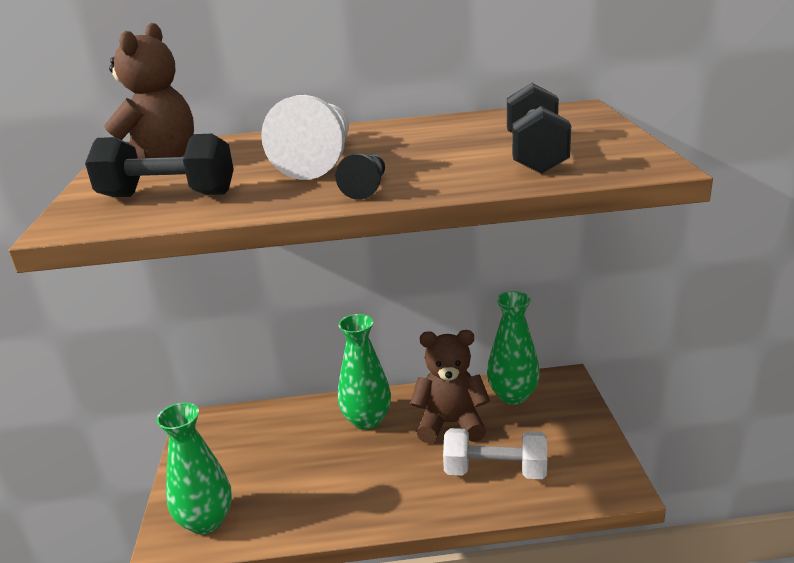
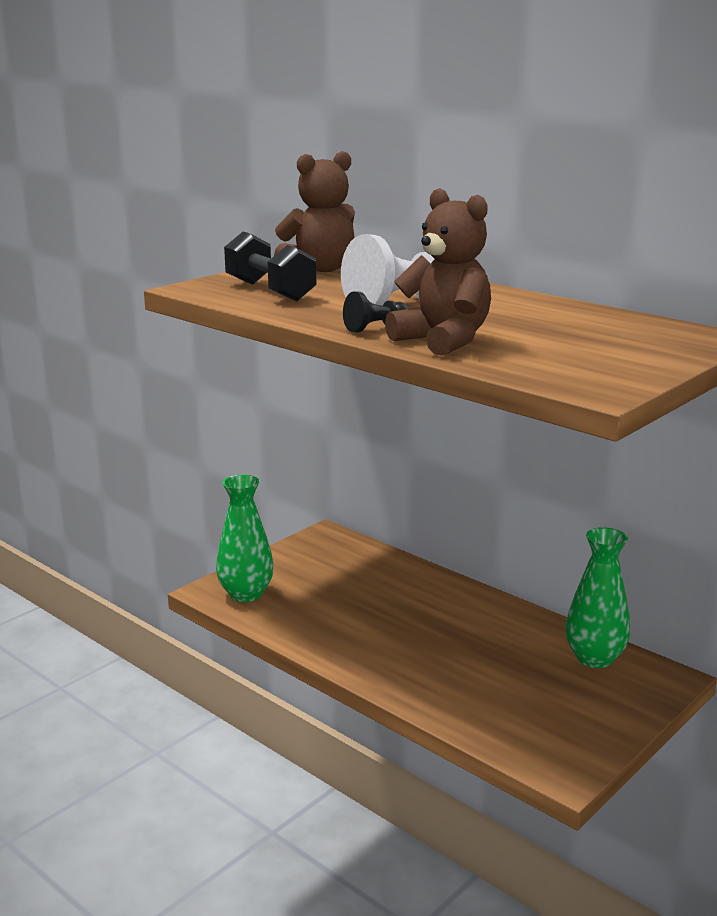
camera: 45 degrees right, 5 degrees down
(367, 420) = (442, 602): green vase -> none
(450, 423) = (503, 643): brown teddy bear -> brown teddy bear (443, 341)
(495, 471) = (481, 693): white dumbbell -> none
(536, 155) = (547, 352): black dumbbell -> none

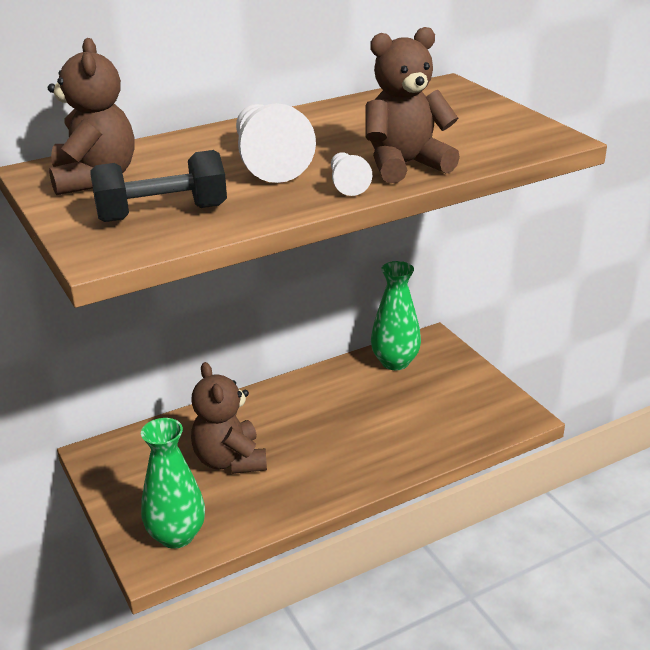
camera: 70 degrees left, 10 degrees up
(356, 596) = (230, 460): none -> brown teddy bear
(375, 328) = (347, 184): black pawn -> white pawn

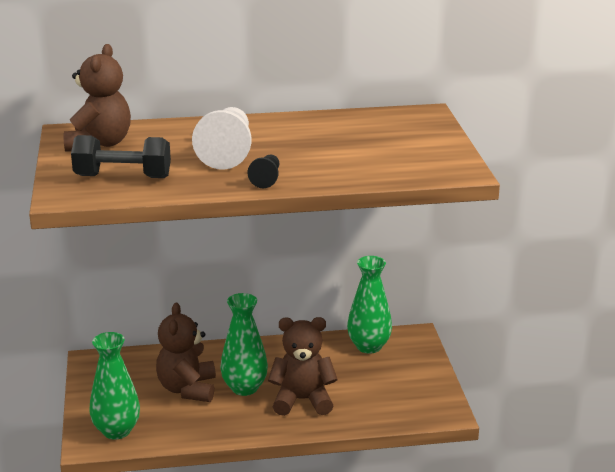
camera: 20 degrees right, 5 degrees down
(294, 442) = (244, 388): none -> green vase
(347, 184) = (266, 179): white pawn -> black pawn
(405, 165) = (323, 172): brown teddy bear -> brown teddy bear (302, 400)

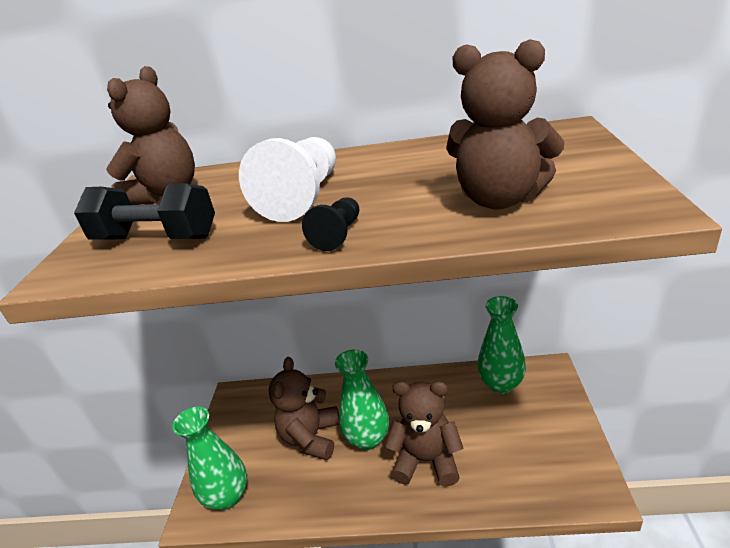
camera: 15 degrees right, 5 degrees up
(374, 162) = (500, 199): none -> brown teddy bear

